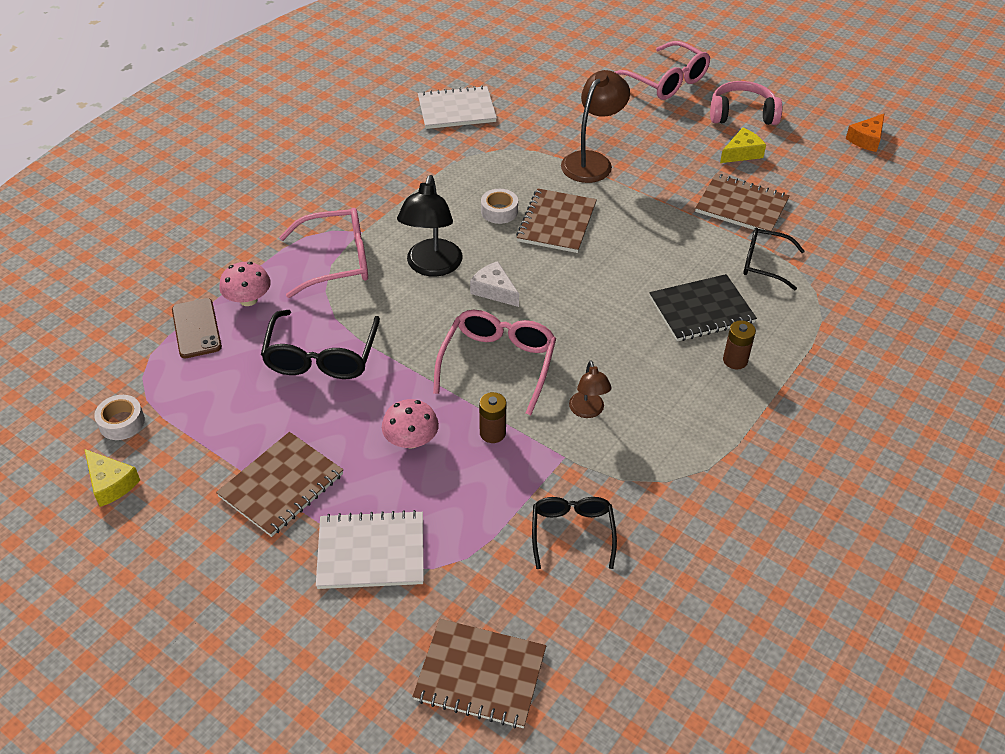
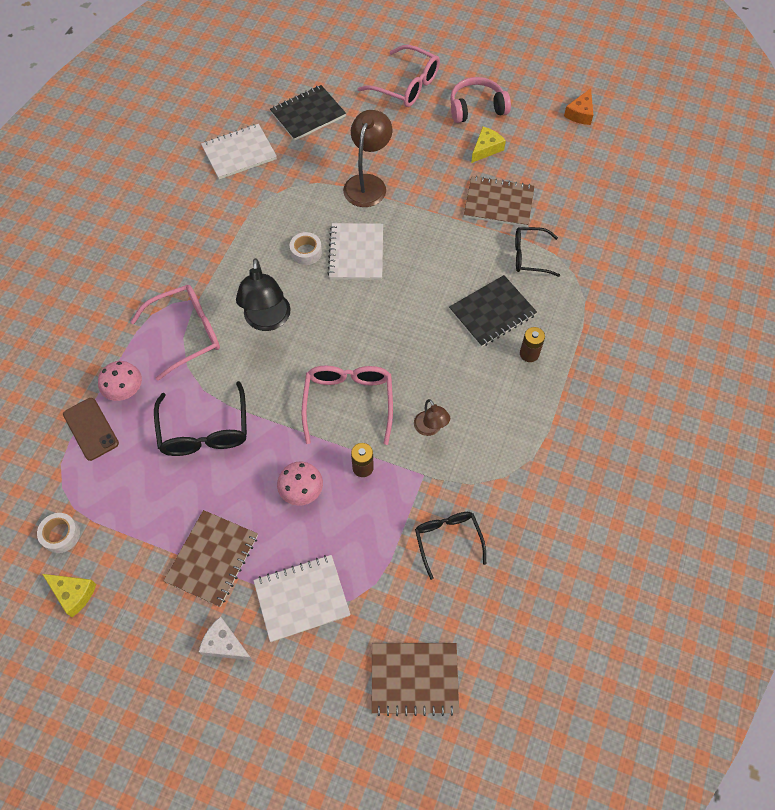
camera: 15 degrees left, 15 degrees up
(494, 290) = (325, 332): white cheese -> white cheese (224, 644)
(545, 89) = (308, 114): none -> black notebook
(556, 223) = (356, 253): brown notebook -> white notebook

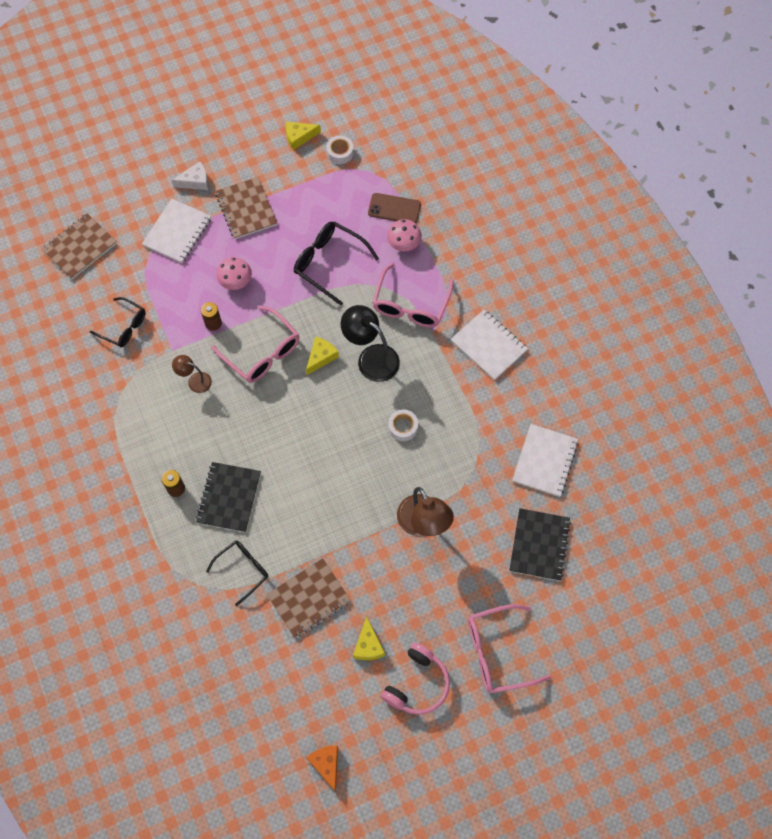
camera: 135 degrees right, 5 degrees up
(305, 356) = (321, 357): none -> yellow cheese
(356, 253) = (368, 458): white notebook -> white notebook (489, 346)

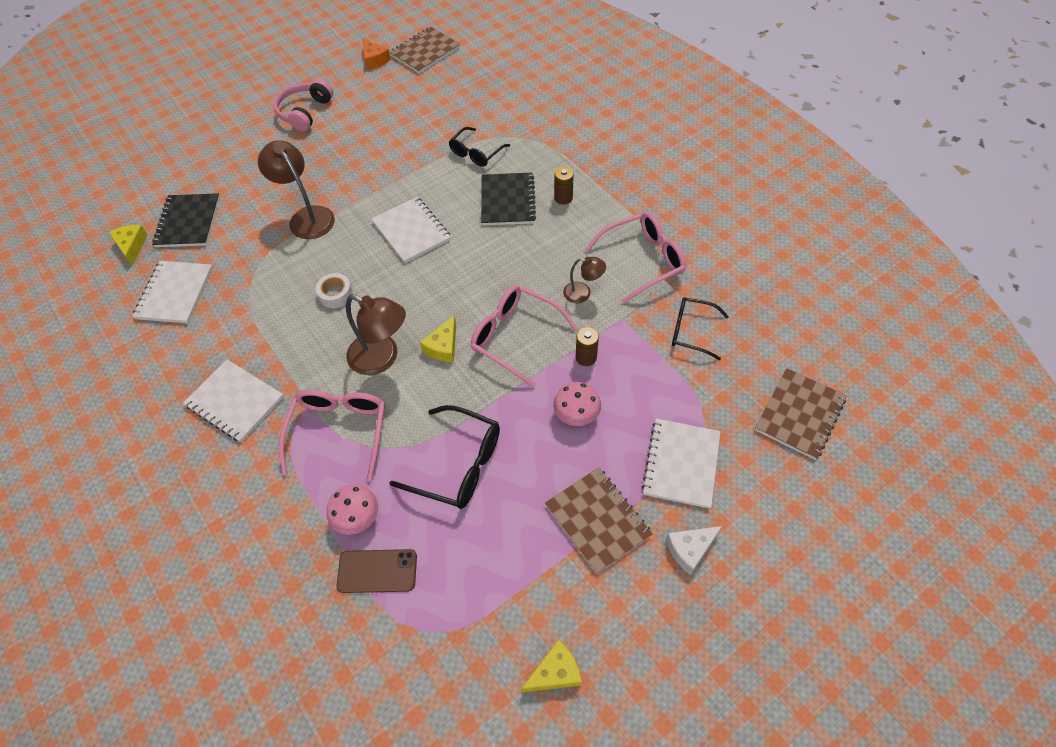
camera: 170 degrees right, 10 degrees down
(309, 598) = (410, 146): brown notebook -> brown notebook (425, 52)
(326, 482) = (411, 231): none -> white notebook
(340, 152) = (480, 656): white tape -> none
(368, 645) = (350, 127): yellow cheese -> yellow cheese (132, 246)
(371, 357) = (382, 358): black lamp -> brown lamp
(497, 652) = (233, 142): pink glasses -> pink glasses (643, 261)

